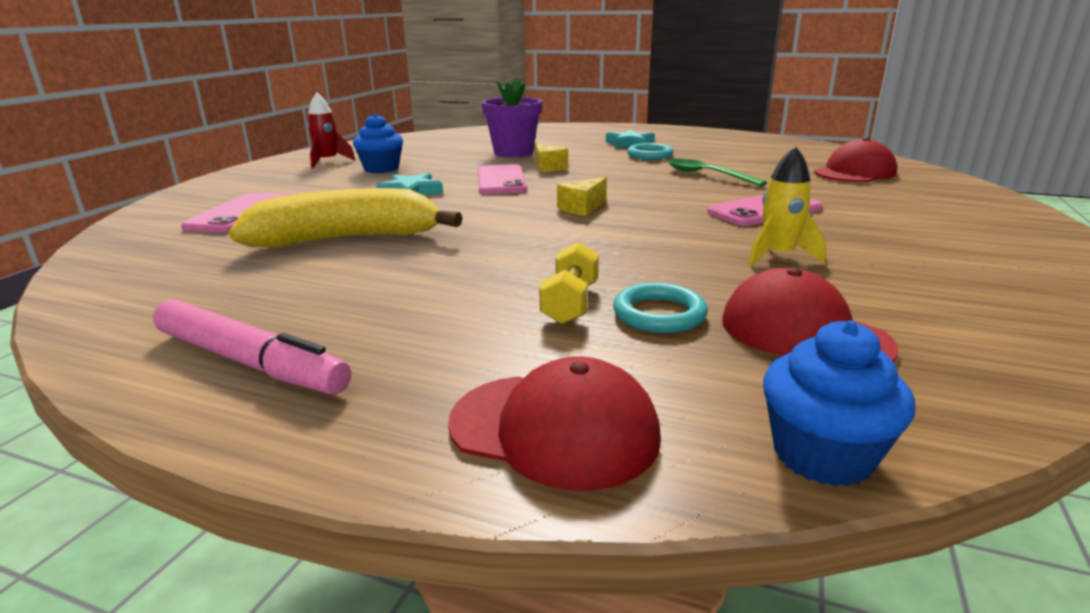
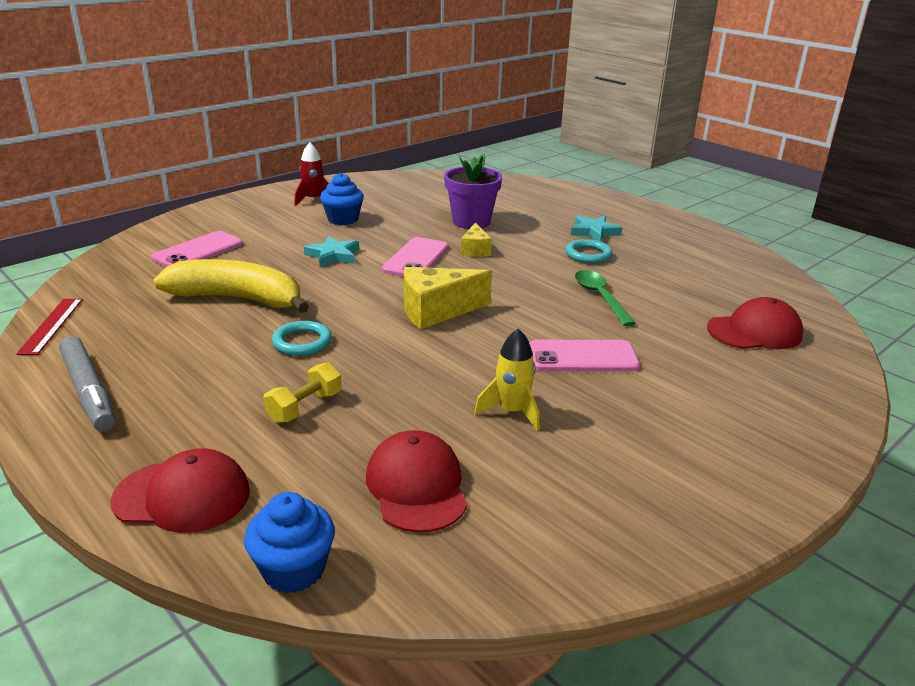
camera: 25 degrees right, 5 degrees up
(98, 312) = (51, 325): none -> red ruler
(249, 362) = (88, 392): pink marker -> grey marker
(554, 429) = (182, 496): red cap -> red cap turned 45 degrees counterclockwise
(582, 208) = (436, 311): yellow cheese -> yellow cheese, size x1.76
(659, 314) = (347, 436): turquoise ring -> turquoise ring (302, 342)

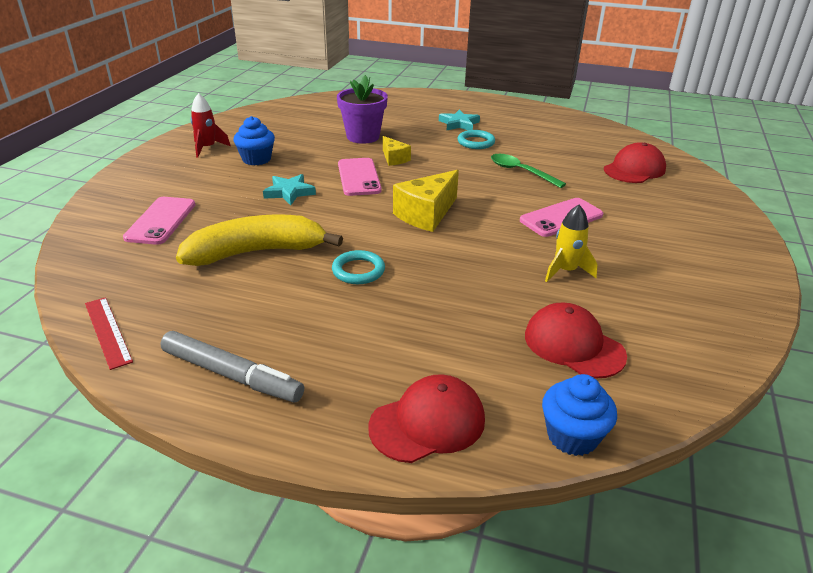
camera: 30 degrees left, 5 degrees up
(304, 407) = (427, 320): yellow dumbbell -> none

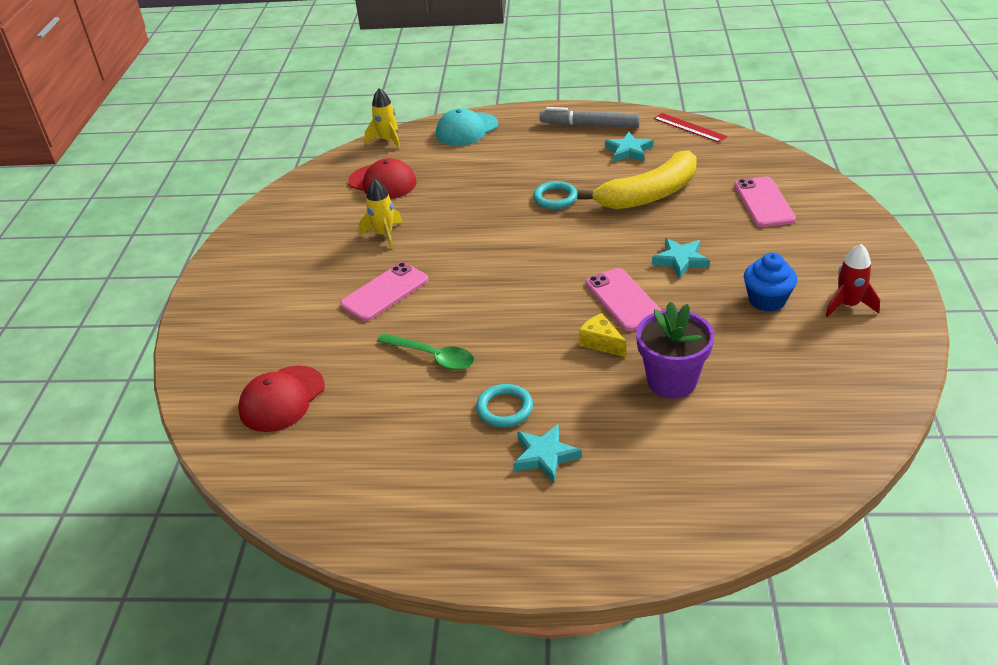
camera: 170 degrees right, 5 degrees up
(222, 313) = (628, 151): none -> turquoise star
(426, 214) = (523, 265): yellow cheese -> none
(428, 423) = (466, 130): red cap -> turquoise cap
(572, 436) = (387, 140): blue cupcake -> yellow rocket

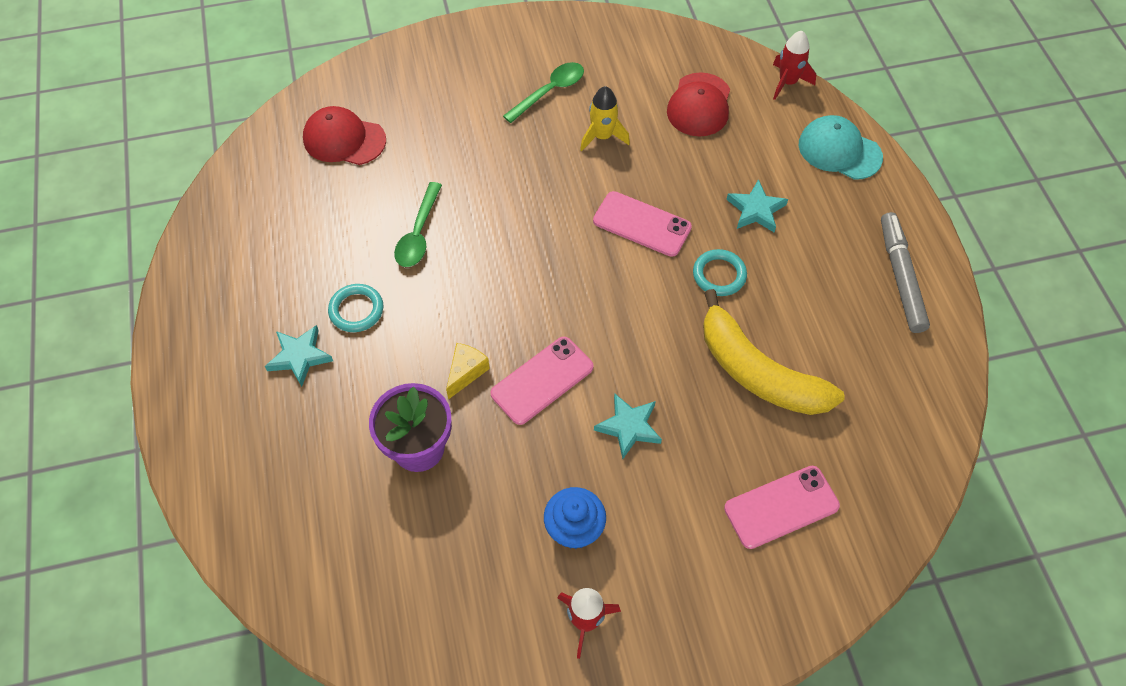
camera: 70 degrees right, 20 degrees up
(313, 257) = (549, 92): none -> green spoon
(385, 292) = (507, 166): pink phone -> pink phone (642, 224)
(387, 140) = (787, 82): yellow rocket -> red rocket
(628, 151) = (853, 332): turquoise star -> turquoise star (756, 210)
(689, 127) = (941, 394): red ruler -> none

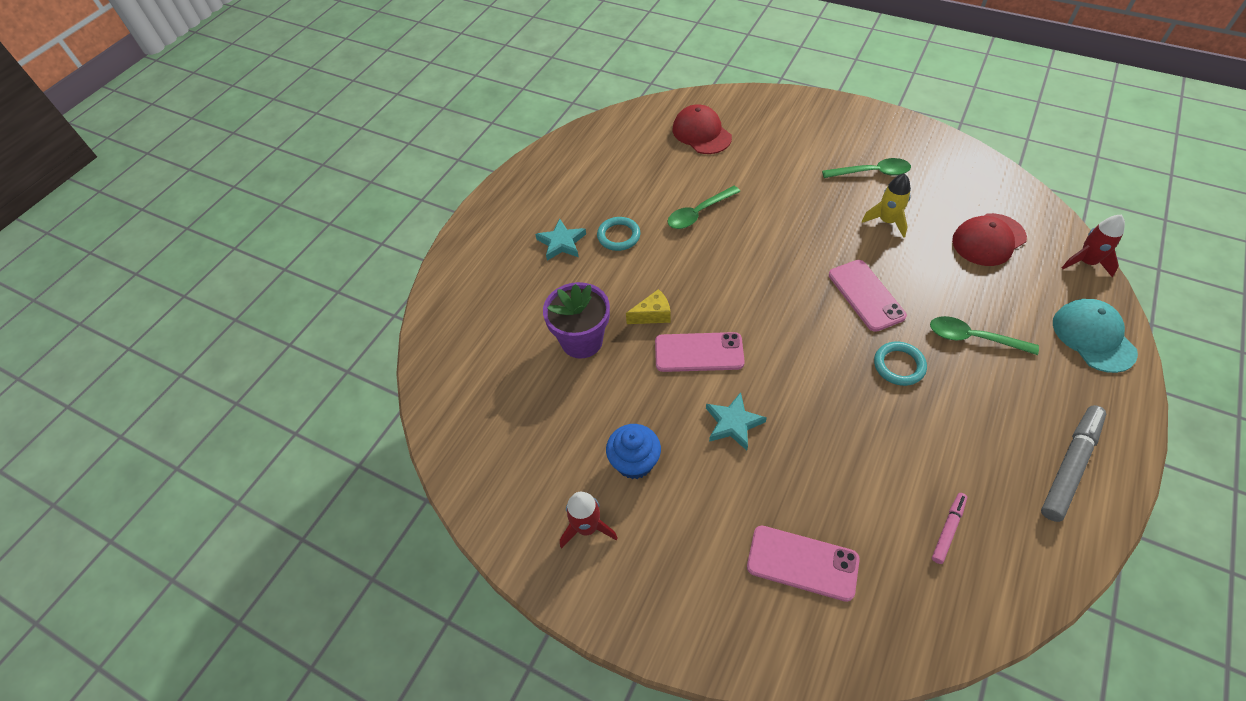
camera: 45 degrees right, 5 degrees down
(756, 210) = (973, 338): turquoise star -> green spoon
(757, 372) = (870, 453): yellow banana -> none
(860, 394) = (948, 529): none -> pink marker

